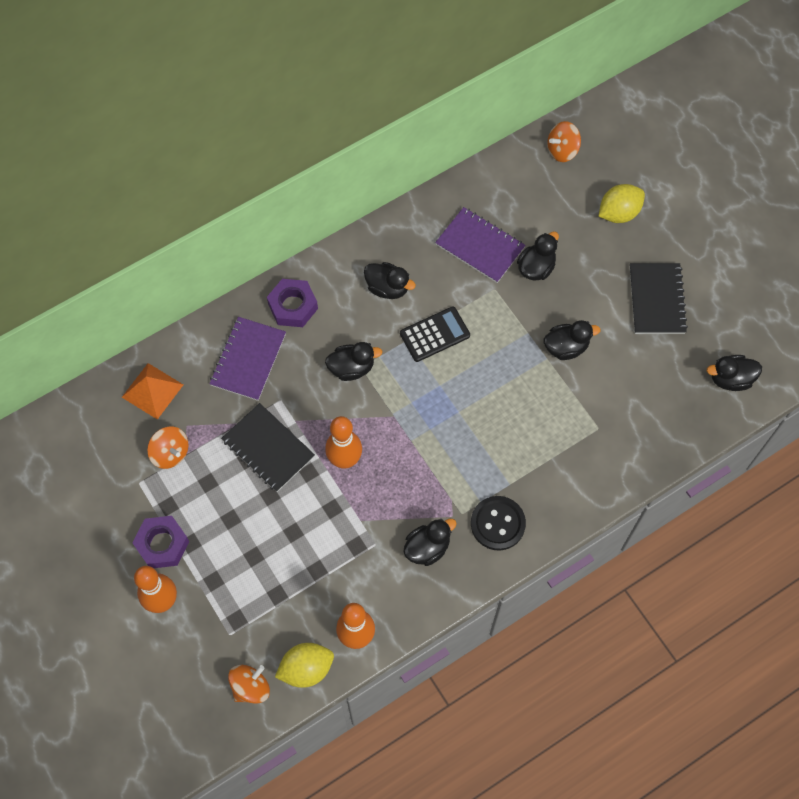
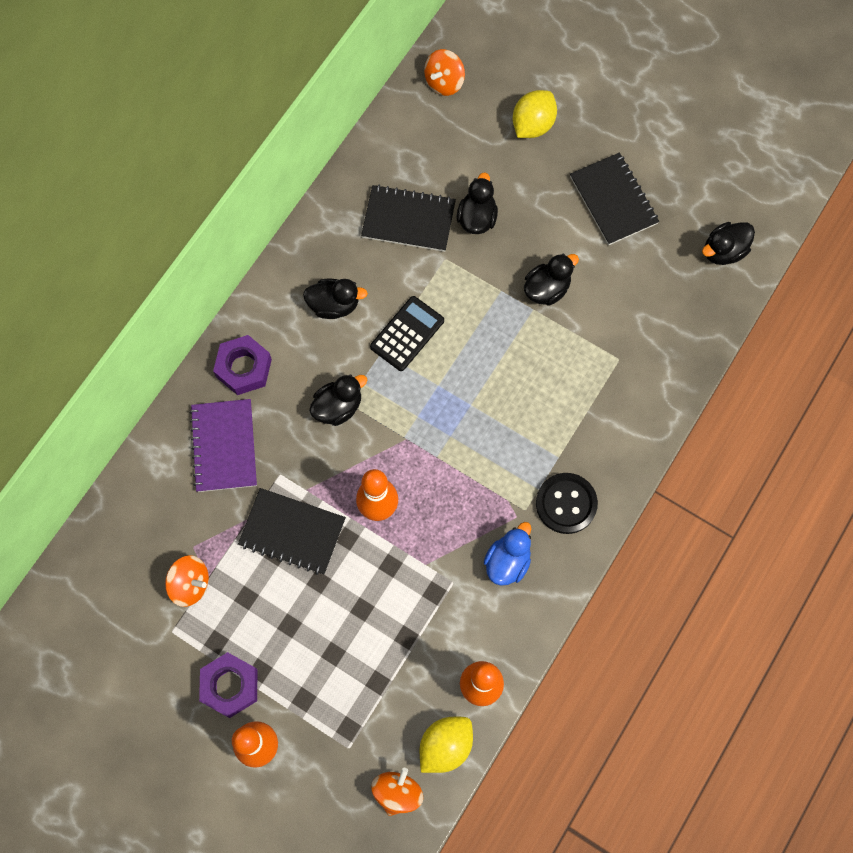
camera: 25 degrees left, 5 degrees up
(152, 391) = (137, 525): orange pyramid -> none
(427, 547) = (507, 561): black duck -> blue duck
(480, 246) = (408, 220): purple notebook -> black notebook

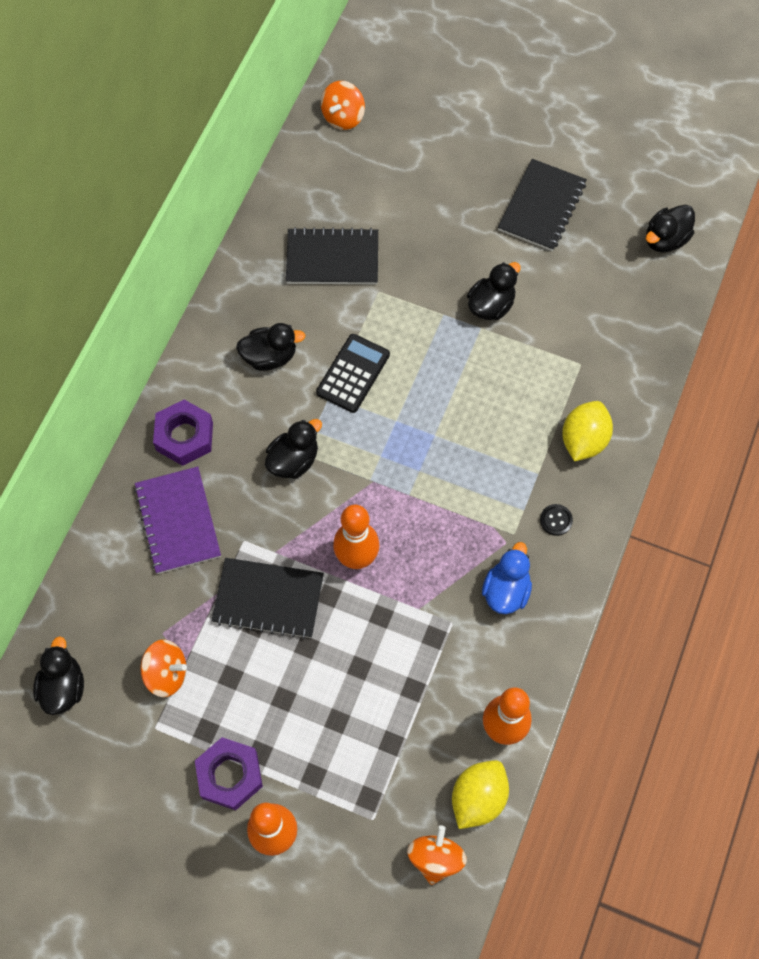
camera: 10 degrees left, 5 degrees down
(477, 218) = (403, 246): black duck -> black duck (63, 687)
(532, 125) = (443, 145): yellow lemon -> yellow lemon (583, 440)
(566, 504) = (556, 520): black button -> black button, size x0.49
(613, 200) = (541, 207): black notebook -> black notebook turned 60 degrees clockwise

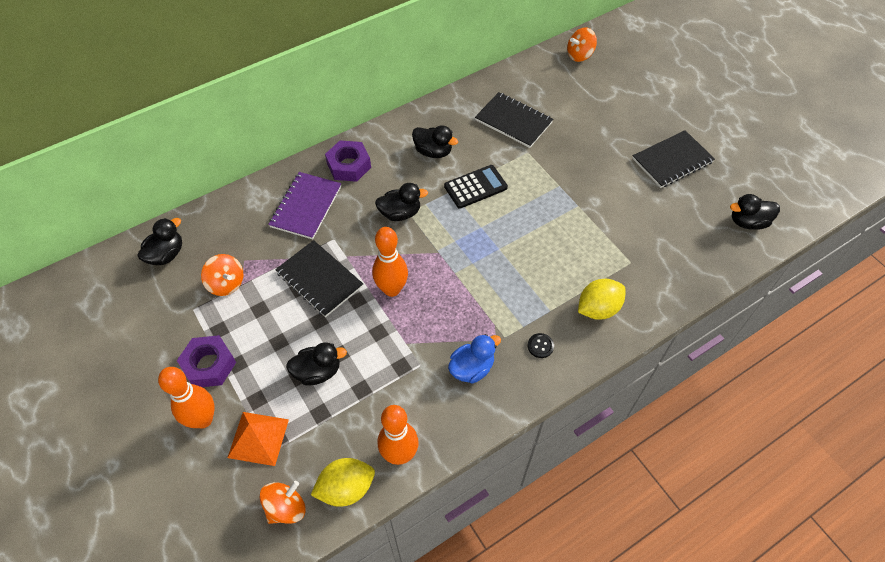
camera: 35 degrees right, 10 degrees down
(350, 812) = (258, 438): none -> orange pyramid
(491, 305) = (595, 197): black duck -> black duck (318, 371)

